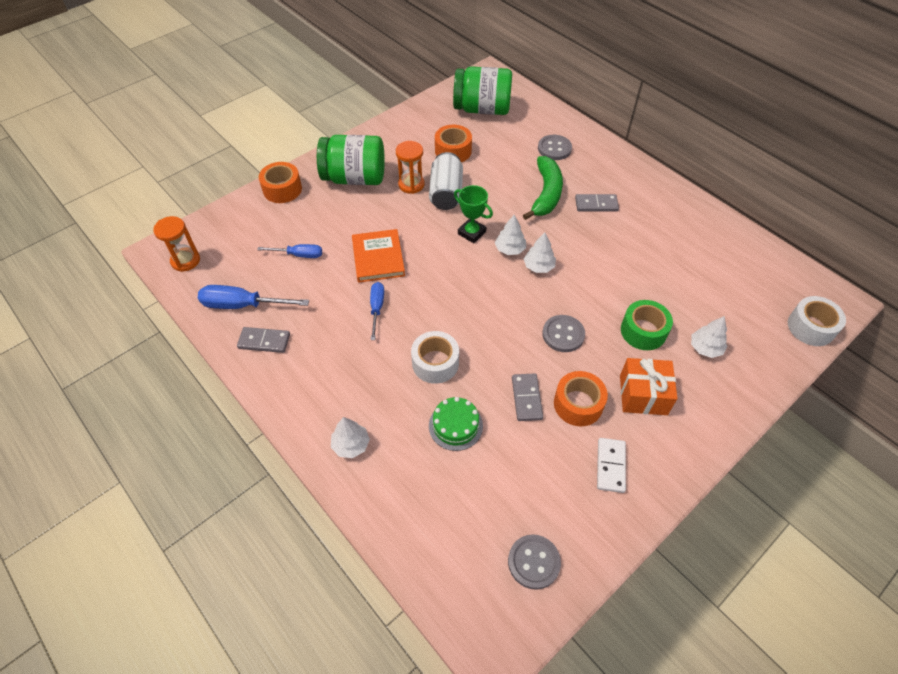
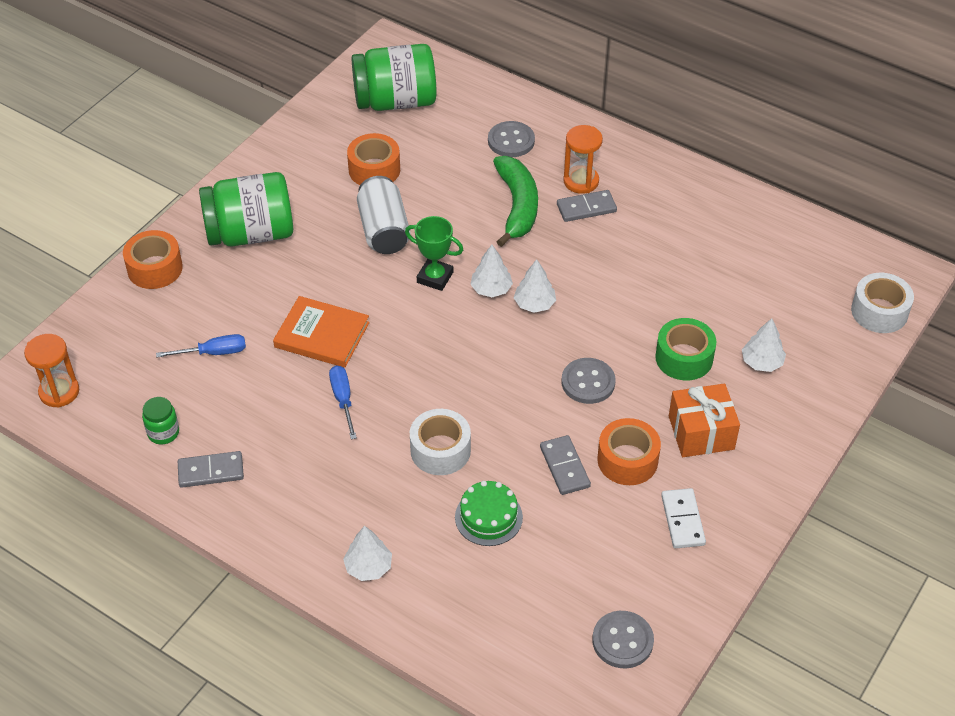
camera: 15 degrees left, 5 degrees down
(243, 305) = (163, 433): blue screwdriver -> green jar
(378, 258) = (322, 335): orange book -> orange book turned 45 degrees counterclockwise
(411, 184) = (332, 228): orange hourglass -> orange hourglass (581, 181)

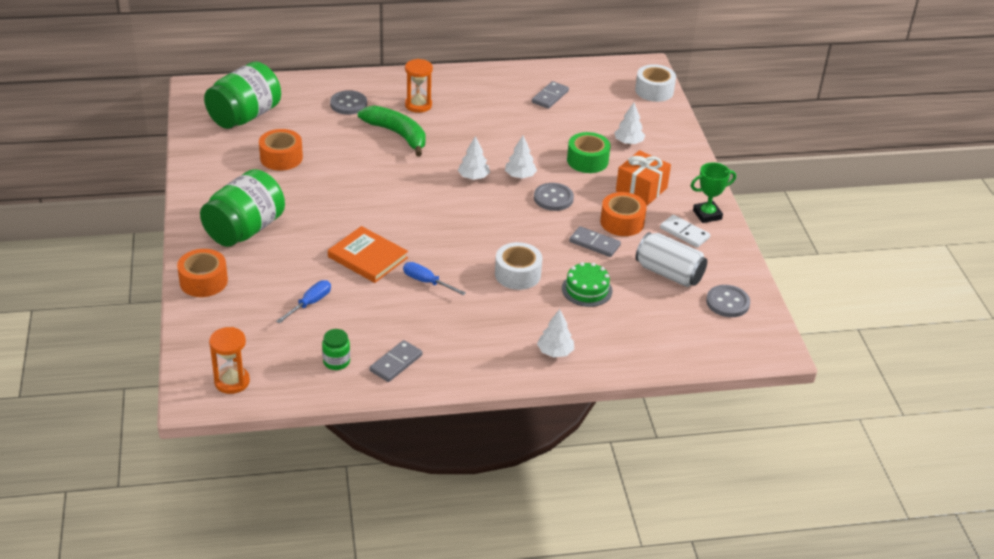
camera: 45 degrees left, 10 degrees down
(322, 335) = (367, 257): orange book -> orange book turned 60 degrees clockwise
(384, 230) = (332, 185): white can -> white can (669, 273)
(435, 277) = (397, 193): green trophy -> green trophy (707, 215)
(491, 289) = (438, 182): white tree -> white tree (520, 176)
(586, 208) = (439, 116): grey domino -> grey domino (550, 97)

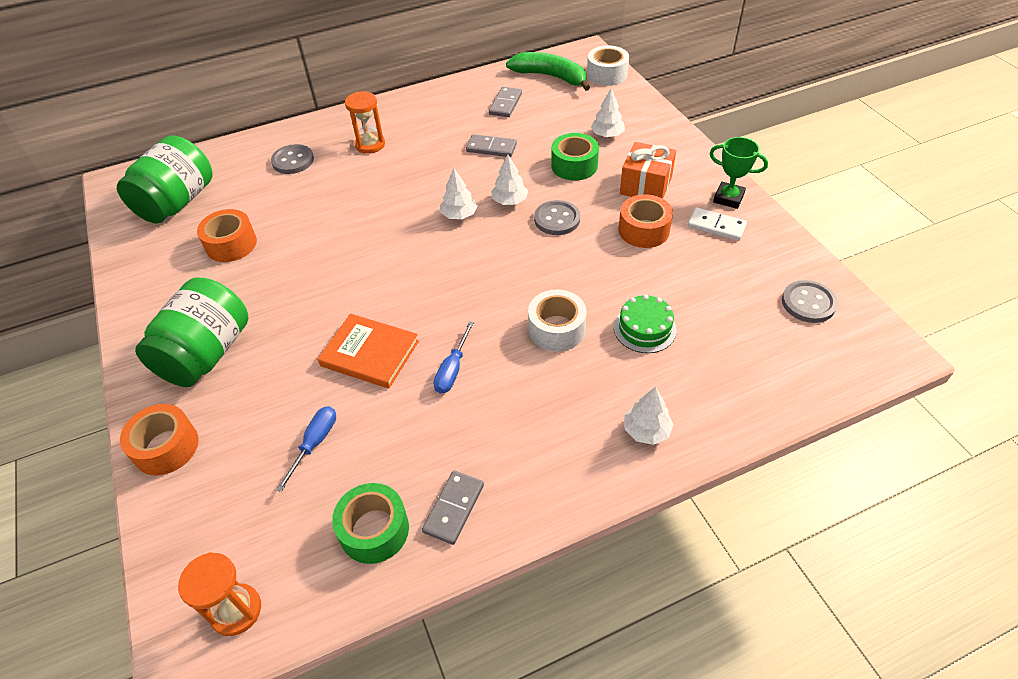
camera: 10 degrees left, 10 degrees up
(336, 362) = (374, 530): green jar -> green tape
(397, 134) = (358, 184): green banana -> green banana (550, 77)
(426, 282) = (452, 369): blue screwdriver -> blue screwdriver turned 90 degrees counterclockwise
(594, 244) = (626, 265): grey domino -> grey domino (491, 148)
(669, 273) = (725, 282): white can -> none
(707, 215) = (728, 198): green trophy -> green trophy turned 60 degrees clockwise

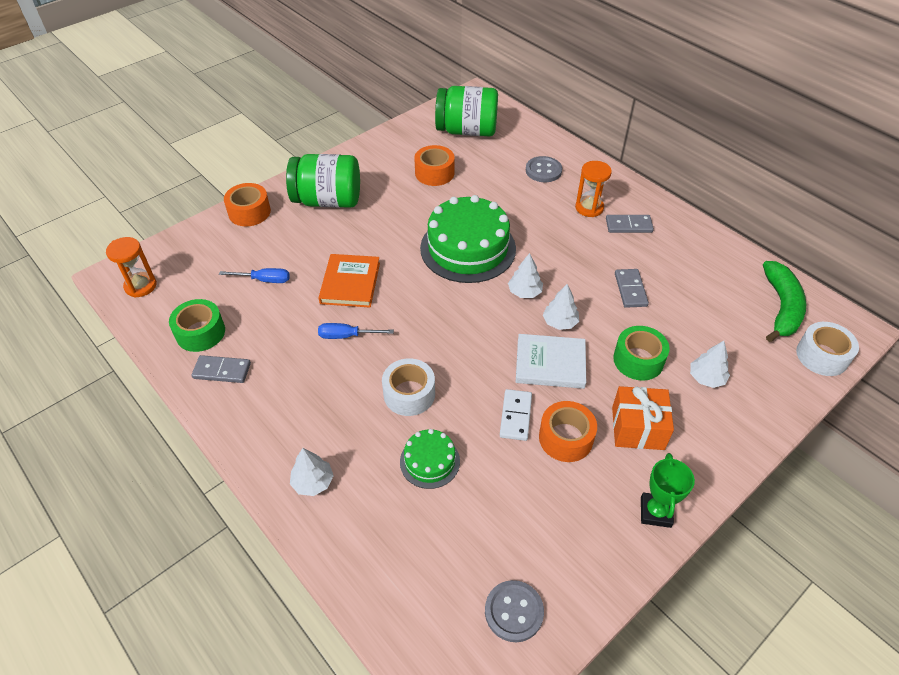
camera: 70 degrees right, 0 degrees up
(373, 242) = (468, 248): none -> green cake
(505, 104) = (707, 282): grey domino -> grey domino (628, 225)
(557, 219) = (550, 363): grey button -> white book
(716, 226) = (601, 505): white domino -> white domino (516, 416)

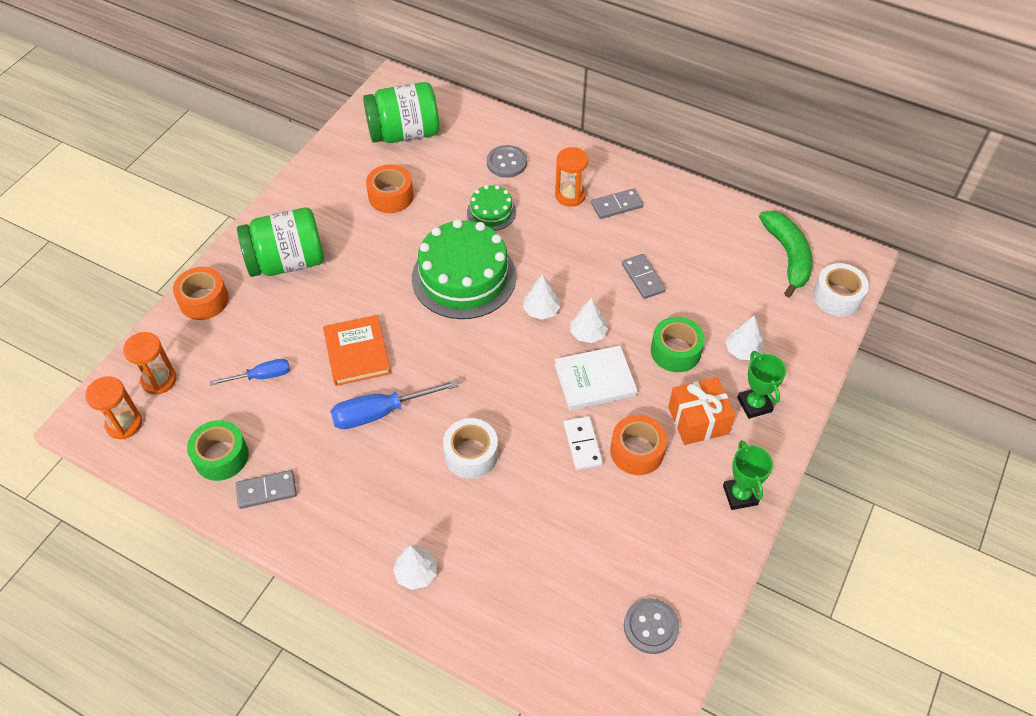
camera: 20 degrees left, 5 degrees up
(184, 261) = (159, 380): none -> orange hourglass
(347, 336) = (380, 412): blue screwdriver -> blue screwdriver, size x1.60
(430, 461) = (519, 515): green cake -> green cake (491, 212)
(701, 430) = (754, 404): none -> green trophy

